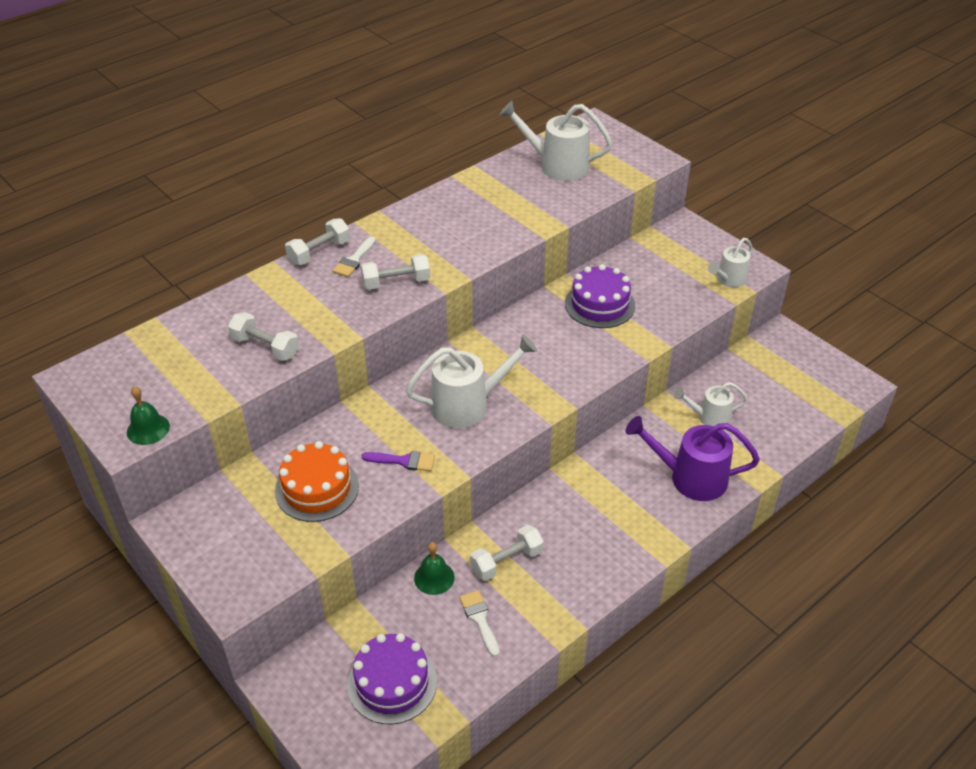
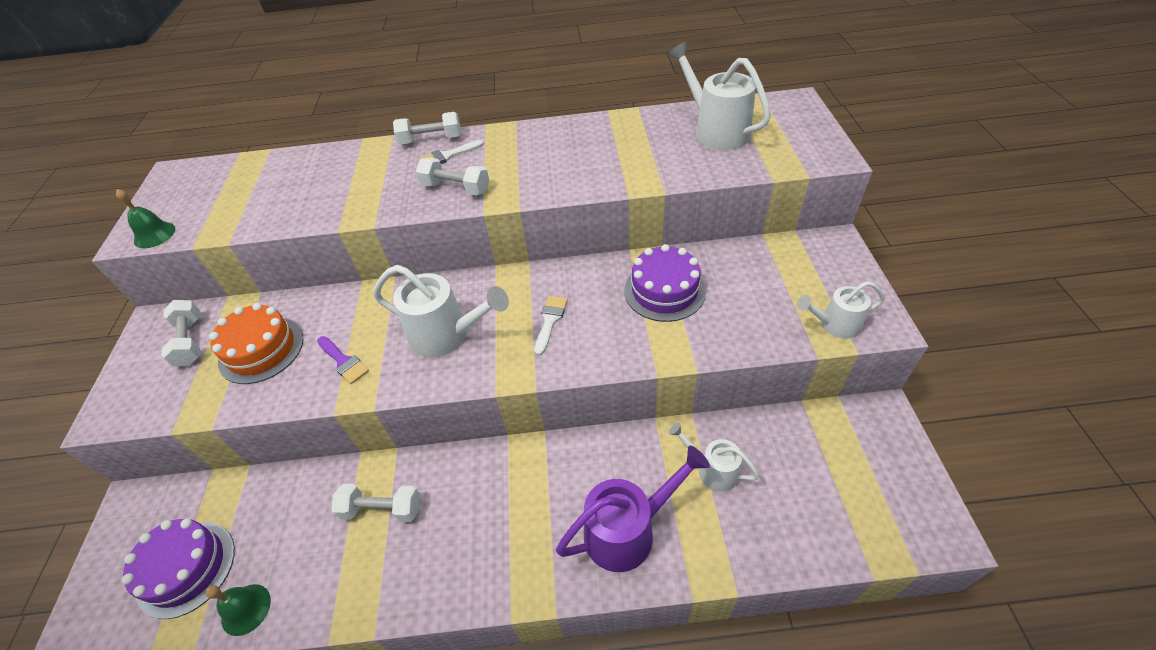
camera: 40 degrees right, 5 degrees up
(265, 347) = (301, 203): white dumbbell -> white dumbbell (190, 341)
(434, 577) = (316, 485): green bell -> green bell (246, 609)
(479, 619) = (304, 555): white brush -> white brush (550, 321)
(689, 478) = (629, 530): purple watering can -> purple watering can turned 105 degrees clockwise

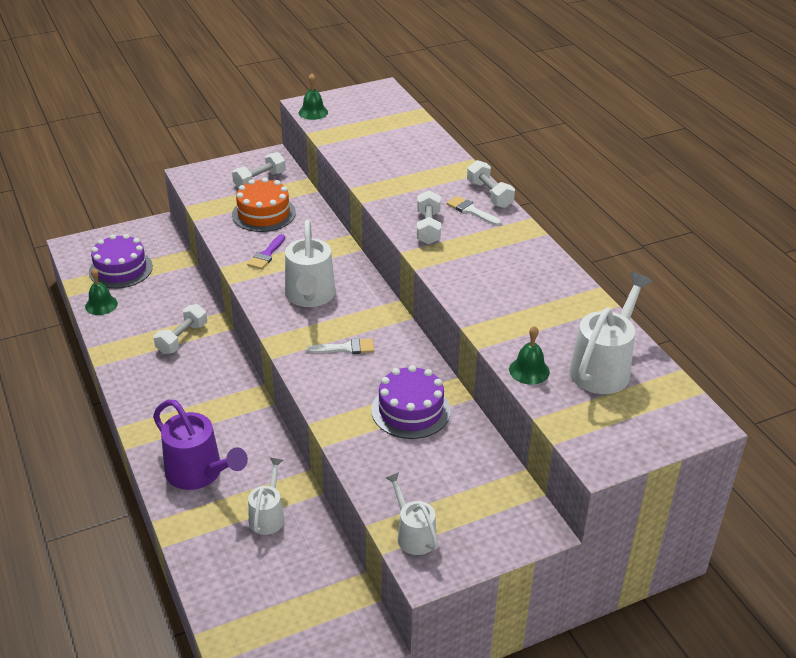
camera: 65 degrees right, 10 degrees down
(382, 509) = (182, 338): white dumbbell -> white dumbbell turned 45 degrees clockwise
(707, 170) = (529, 370): none -> green bell

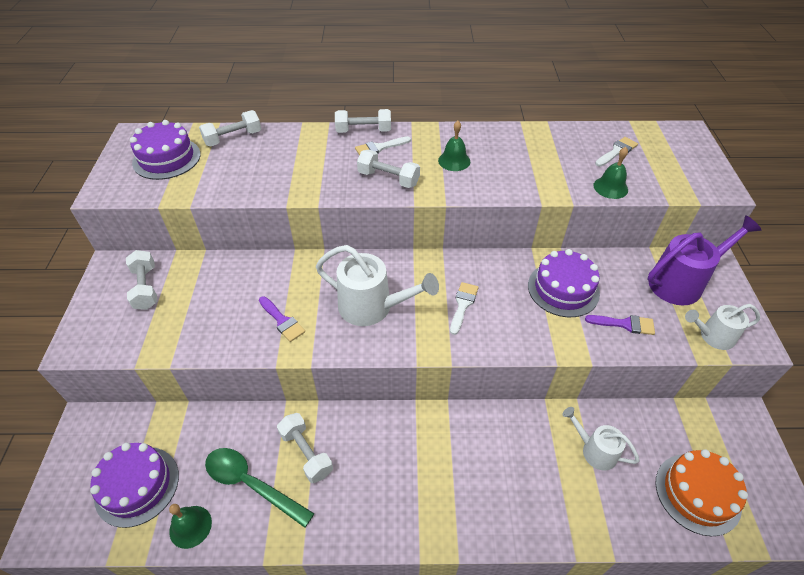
camera: 65 degrees left, 10 degrees up
(144, 320) = (251, 484): none -> green spoon
(200, 473) = (521, 494): purple watering can -> purple watering can (682, 282)
(263, 213) = (209, 302): orange cake -> orange cake (697, 493)
(313, 112) = (123, 191): green bell -> green bell (454, 161)
(365, 114) = (166, 158): none -> purple cake
(389, 463) = (625, 324): none -> purple brush
(417, 133) = (233, 138): none -> white dumbbell
(604, 367) = (617, 151): white watering can -> white brush

